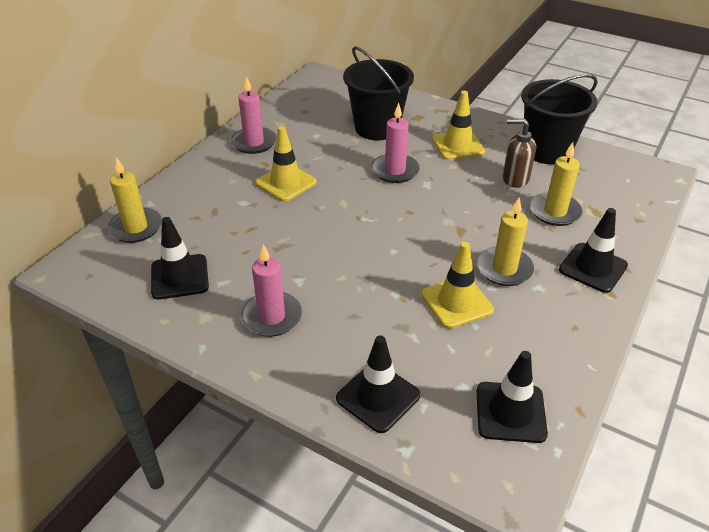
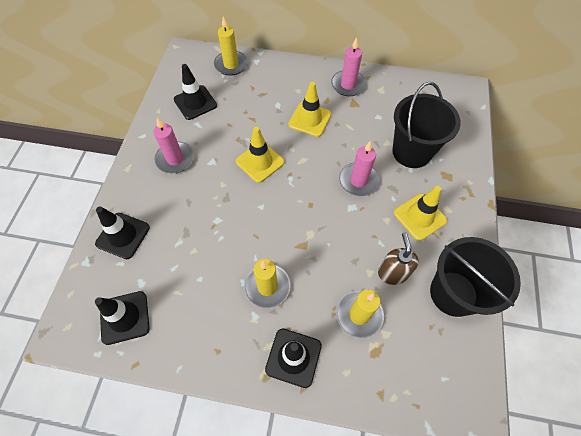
camera: 70 degrees right, 20 degrees up
(457, 302) = (219, 261): yellow traffic cone -> yellow traffic cone (260, 162)

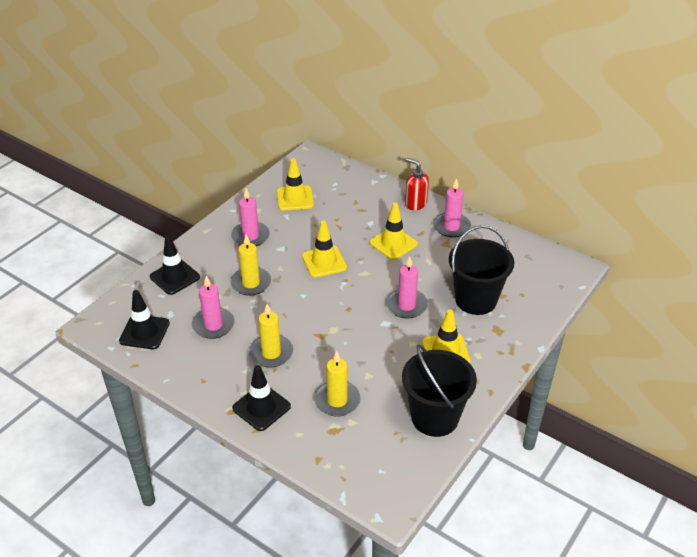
camera: 25 degrees right, 20 degrees down
(192, 278) = (213, 325): none -> pink candle
(195, 102) = (295, 198): black traffic cone -> yellow traffic cone
(231, 65) = (347, 177): yellow candle -> yellow candle (251, 283)
(305, 72) = (415, 204): none -> red soap dispenser
(392, 273) = (388, 383): brown soap dispenser -> none

